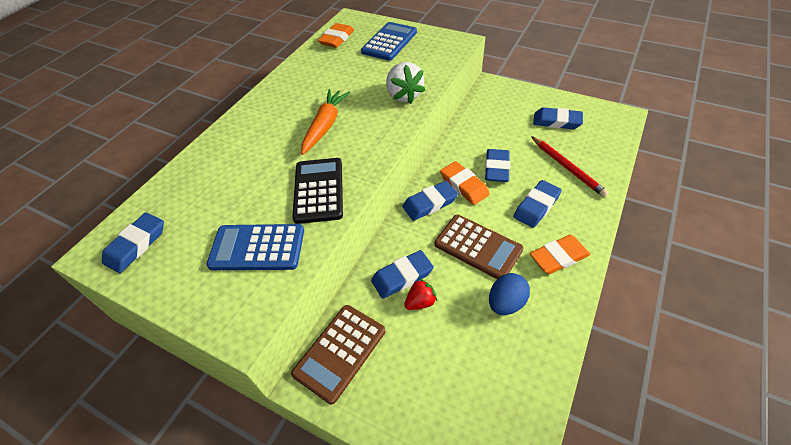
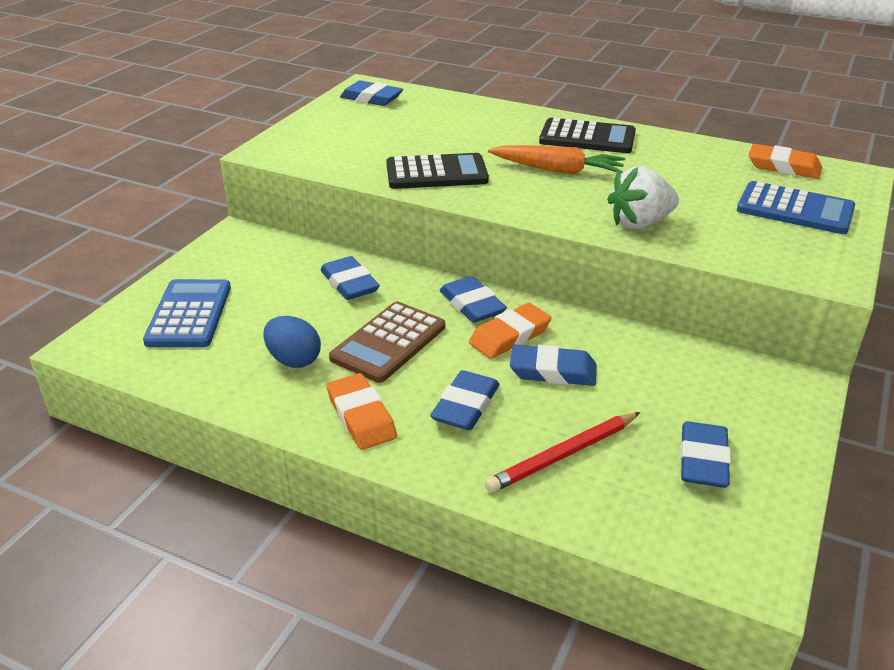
camera: 85 degrees right, 15 degrees down
(257, 248) = (356, 149): blue calculator -> blue calculator (189, 314)
(274, 109) = (587, 138): none -> black calculator
(340, 352) = (261, 248): brown calculator -> none
(420, 302) = (310, 296): red strawberry -> none
(536, 206) = (465, 406): blue eraser -> blue eraser turned 75 degrees clockwise

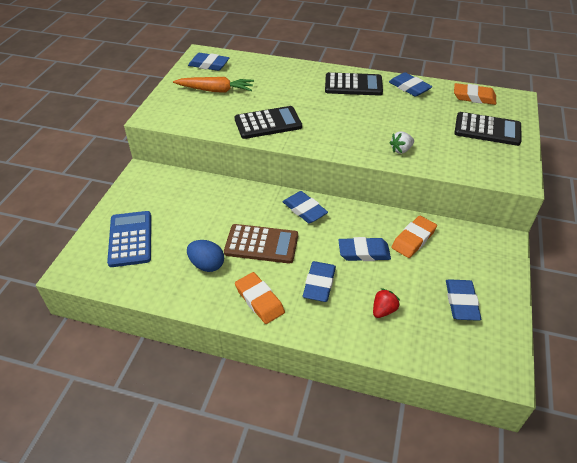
camera: 10 degrees left, 10 degrees up
(349, 283) = (225, 203): blue eraser -> blue eraser (409, 87)
(388, 342) = (261, 244): brown calculator -> brown calculator turned 105 degrees counterclockwise
(510, 336) = (333, 230): orange eraser -> orange eraser (413, 239)
(557, 170) = (342, 113): orange carrot -> orange carrot (215, 90)
(563, 455) = (383, 310): red pencil -> red strawberry
(640, 223) = (401, 150): white strawberry -> white strawberry, size x0.59
(795, 209) = (487, 130): blue calculator -> black calculator

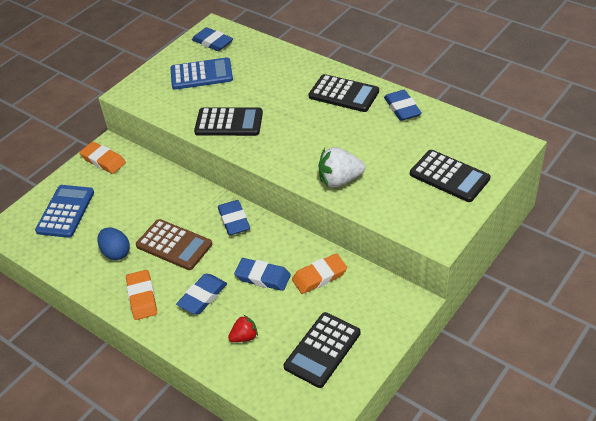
camera: 25 degrees right, 0 degrees up
(215, 90) = (201, 74): orange carrot -> blue calculator
(401, 150) = (340, 180): white strawberry -> white strawberry, size x1.71
(461, 302) = (322, 350): blue eraser -> black calculator
(474, 97) = (466, 134): orange eraser -> orange eraser (103, 160)

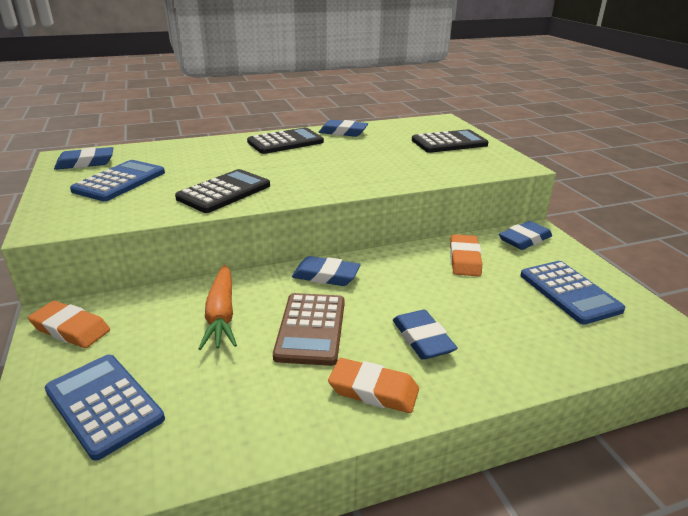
camera: 60 degrees left, 15 degrees down
(103, 160) = (71, 329): orange eraser -> orange eraser turned 45 degrees clockwise
(116, 252) = (260, 383): blue egg -> none
(157, 203) = (221, 314): none -> orange carrot
(174, 245) = (311, 329): brown calculator -> brown calculator turned 120 degrees clockwise
(244, 337) = (515, 333): red strawberry -> none
(263, 277) = (432, 289): blue eraser -> blue eraser (524, 239)
(322, 350) = (569, 292): black calculator -> blue calculator
(340, 180) = (395, 175): white strawberry -> none

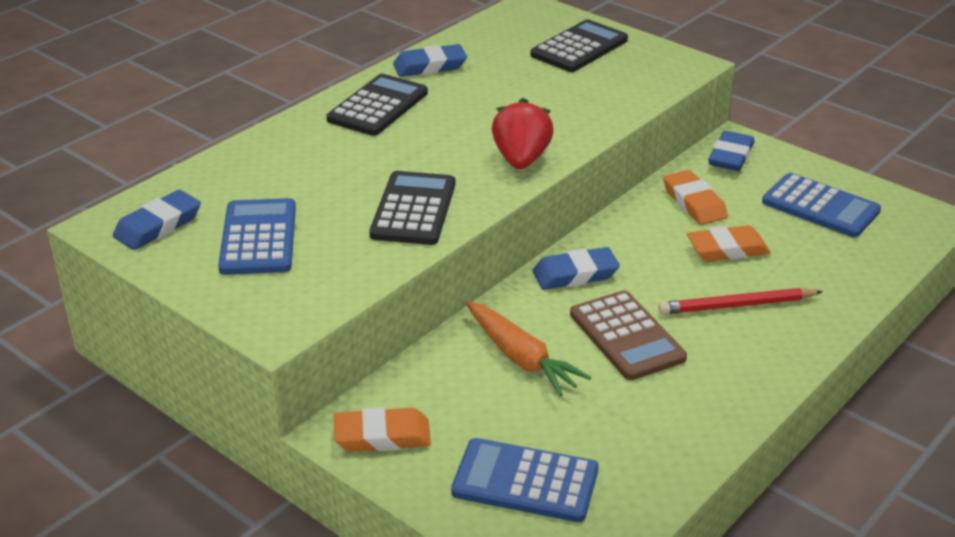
camera: 30 degrees left, 5 degrees up
(329, 185) = (521, 159): none -> red strawberry
(373, 390) = (742, 368): orange eraser -> orange eraser (727, 249)
(422, 339) = (737, 305): blue eraser -> red pencil

